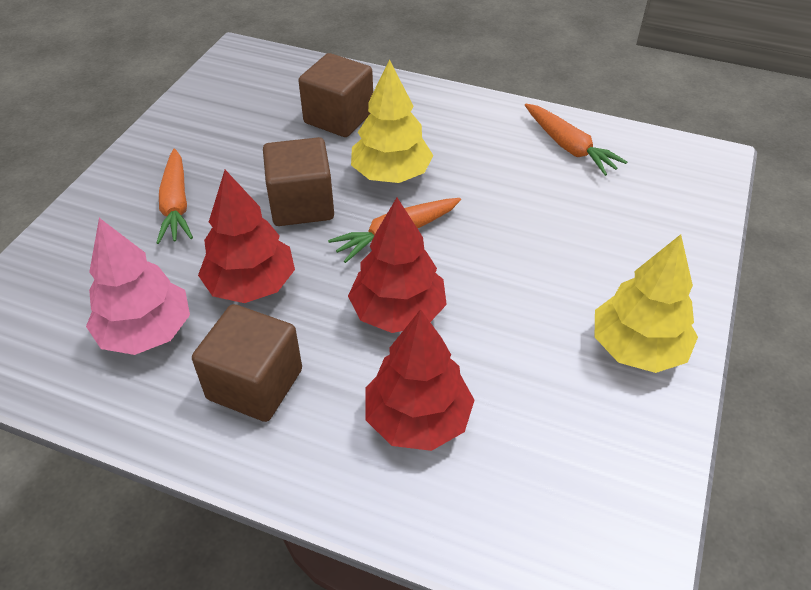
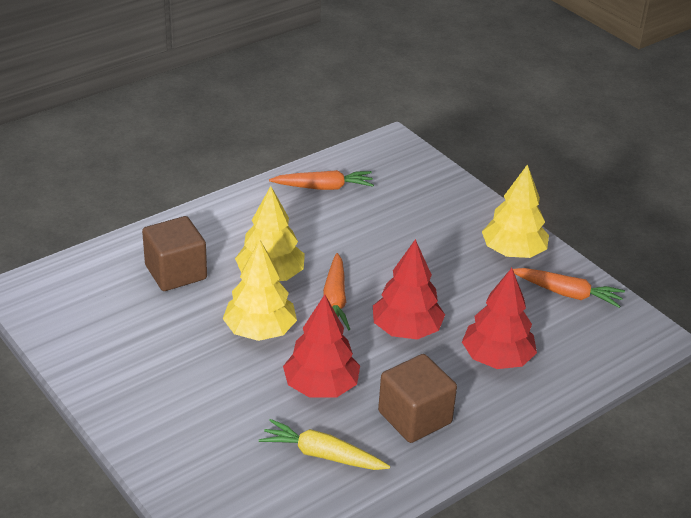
camera: 60 degrees left, 10 degrees down
(146, 332) = (322, 455): pink tree -> yellow carrot
(176, 205) = (194, 395): orange carrot -> orange carrot (567, 293)
(302, 204) = (260, 331): brown cube -> yellow tree

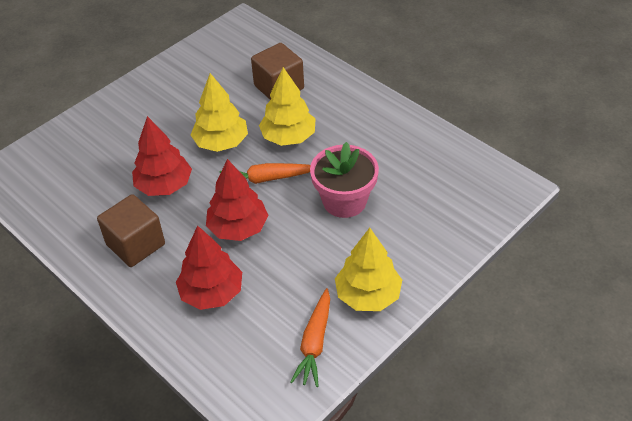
camera: 85 degrees right, 10 degrees up
(322, 455) = (94, 196): yellow carrot -> none
(324, 187) = (420, 149): orange carrot -> none
(384, 248) = (344, 201): none -> pink flower pot

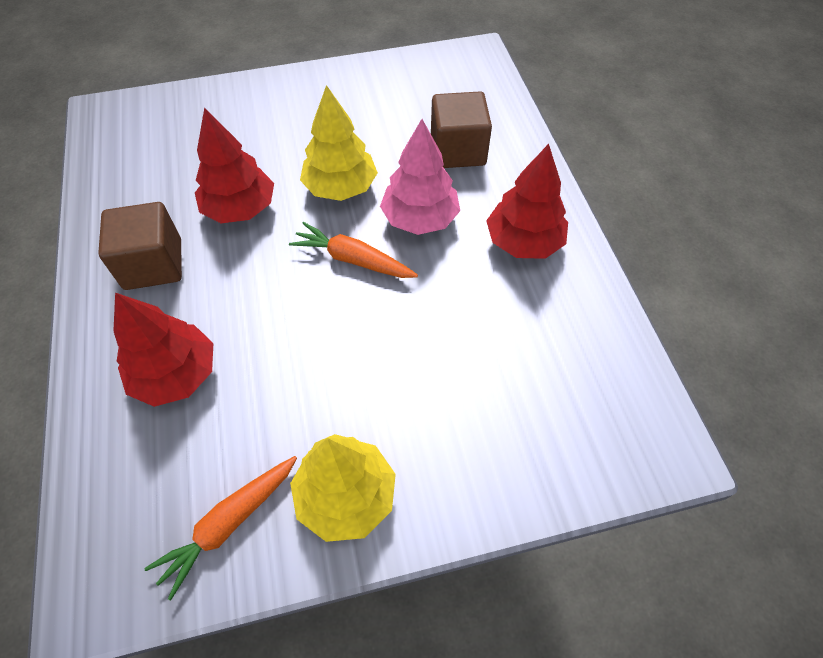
camera: 30 degrees right, 10 degrees up
(238, 228) = (272, 306): red tree -> red tree (523, 242)
(288, 137) = (420, 219): yellow tree -> pink tree
(344, 201) = (420, 340): pink flower pot -> none

